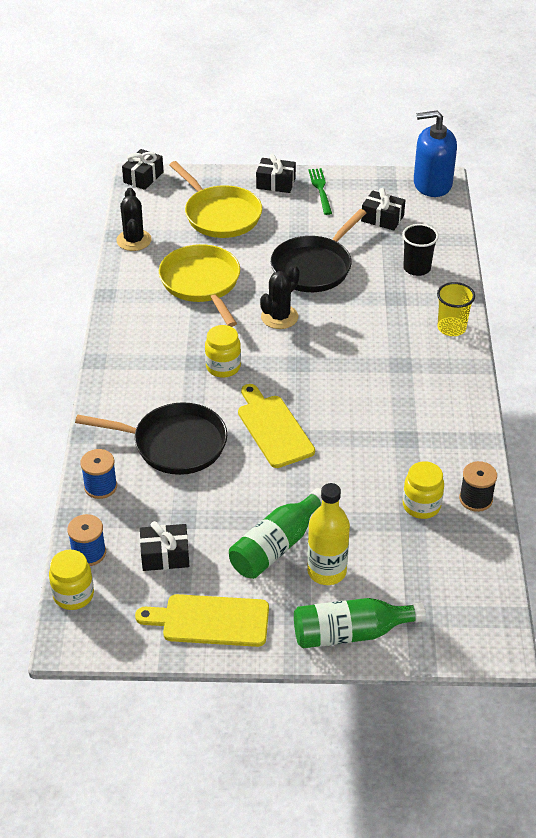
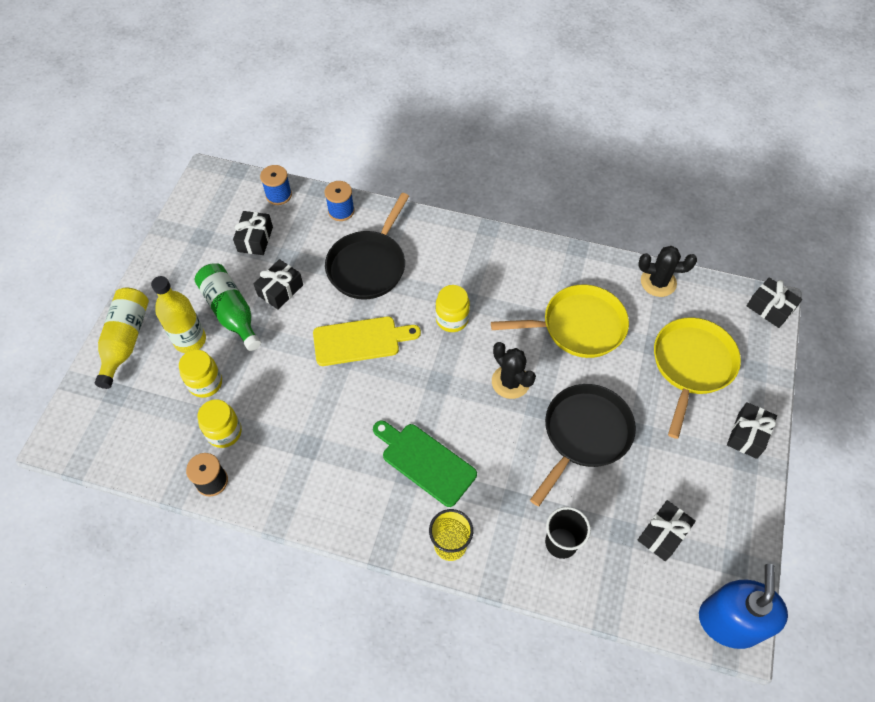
camera: 105 degrees right, 15 degrees up
(73, 595) = (244, 182): yellow jar -> yellow jar (205, 383)
(210, 620) = (182, 255): yellow cutting board -> none
(220, 215) = (691, 366): yellow pan -> yellow pan turned 135 degrees clockwise
(232, 510) = (280, 290): none -> black gift
(314, 267) = (584, 435): black pan -> black pan turned 75 degrees clockwise
(320, 189) = (730, 480): green fork -> none
(350, 633) = (125, 341): green bottle -> yellow bottle
(384, 356) = (425, 462): none -> green cutting board

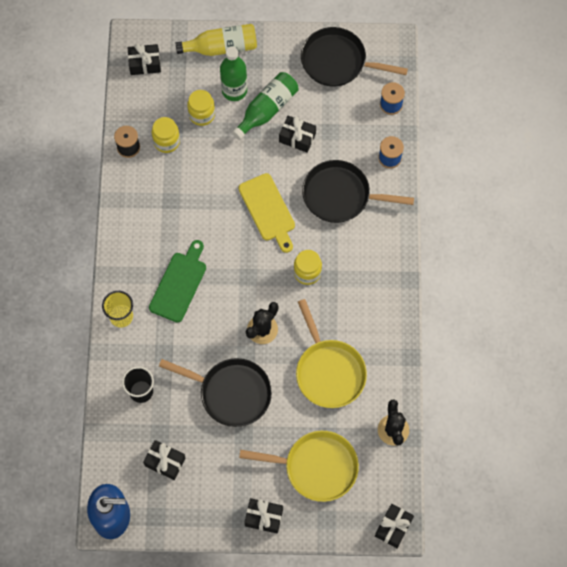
camera: 75 degrees right, 10 degrees up
(190, 340) = (234, 90): yellow bottle -> green bottle
(204, 230) = (338, 61): none -> black pan
(255, 239) = (340, 102): black gift -> black gift (145, 63)

